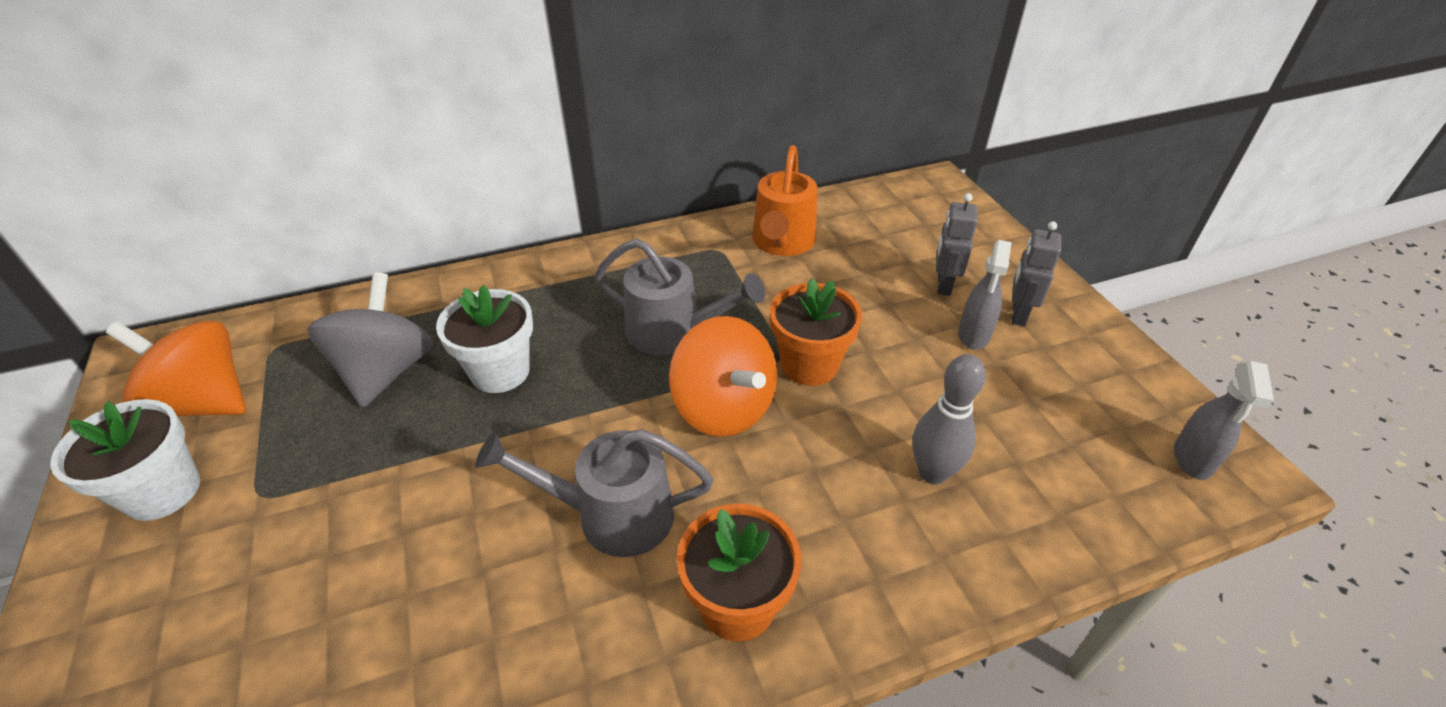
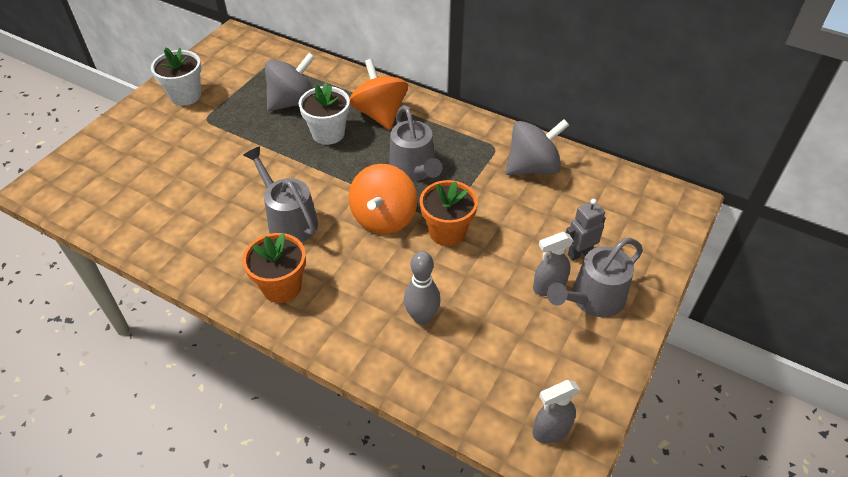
camera: 50 degrees right, 5 degrees up
(203, 402) = (229, 70): orange spinning top -> orange spinning top (380, 114)
(782, 242) = (532, 167): orange watering can -> grey spinning top
(1018, 314) = (592, 299): grey robot -> grey watering can

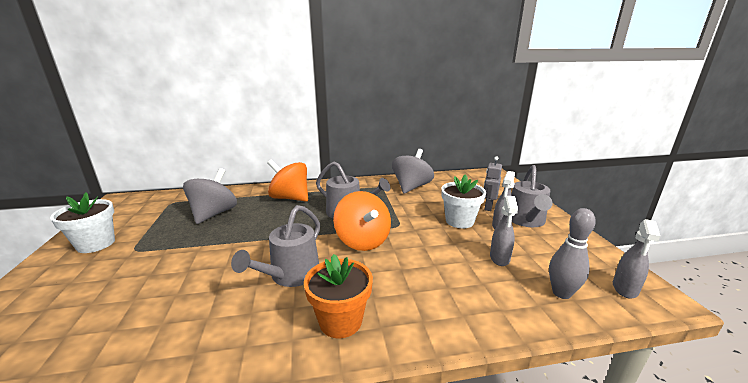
camera: 40 degrees left, 25 degrees down
(289, 220) = (290, 275): grey watering can -> grey watering can turned 75 degrees counterclockwise
(328, 133) = (263, 218): white flower pot -> white flower pot (459, 221)
(422, 317) = (466, 277): grey bowling pin -> grey bowling pin (561, 293)
(447, 232) = (411, 229): orange flower pot -> none
(483, 321) = (499, 258): none -> grey spray bottle

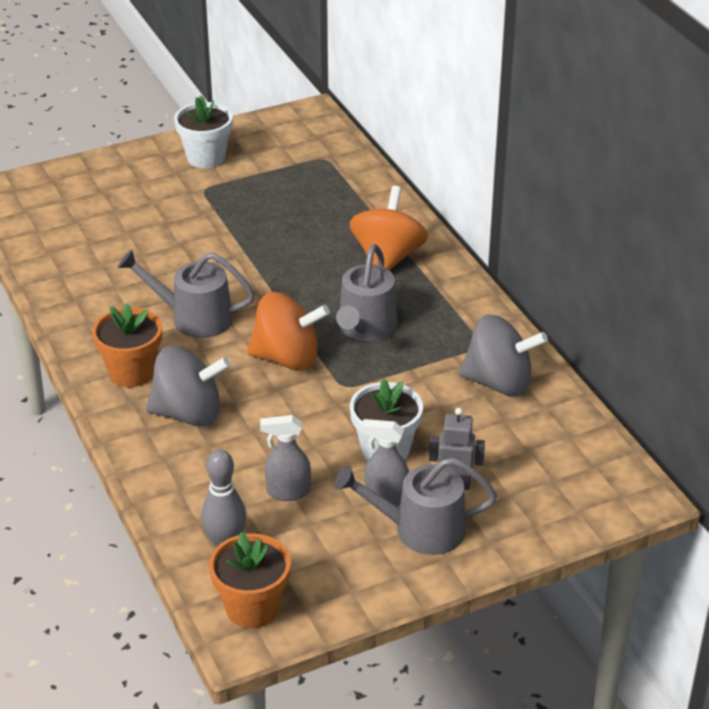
camera: 75 degrees right, 15 degrees up
(214, 214) = (307, 208): grey spinning top -> grey spinning top (188, 413)
(362, 241) = (287, 358): orange spinning top -> orange spinning top turned 135 degrees counterclockwise
(625, 289) = (252, 608): grey spray bottle -> orange flower pot

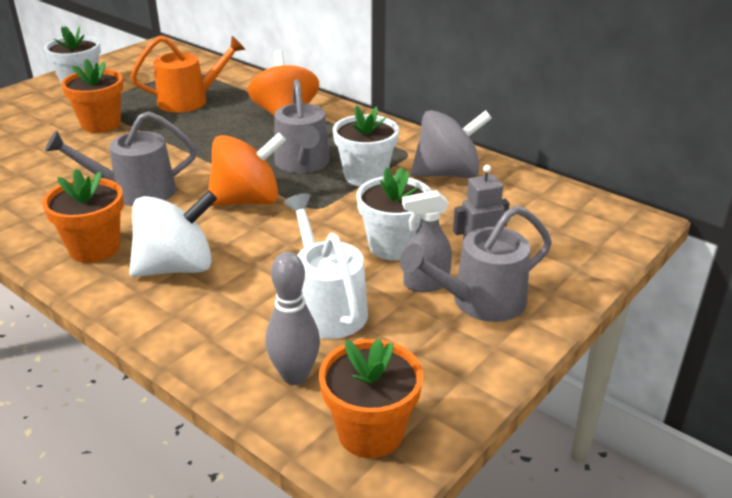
camera: 25 degrees left, 5 degrees down
(188, 413) = (177, 267): grey spinning top -> white spinning top
(201, 220) = (101, 124): none -> orange flower pot
(288, 492) = (326, 307): grey spray bottle -> white watering can
(303, 209) = (190, 100): none -> orange watering can
(416, 361) = (365, 176): none -> white flower pot

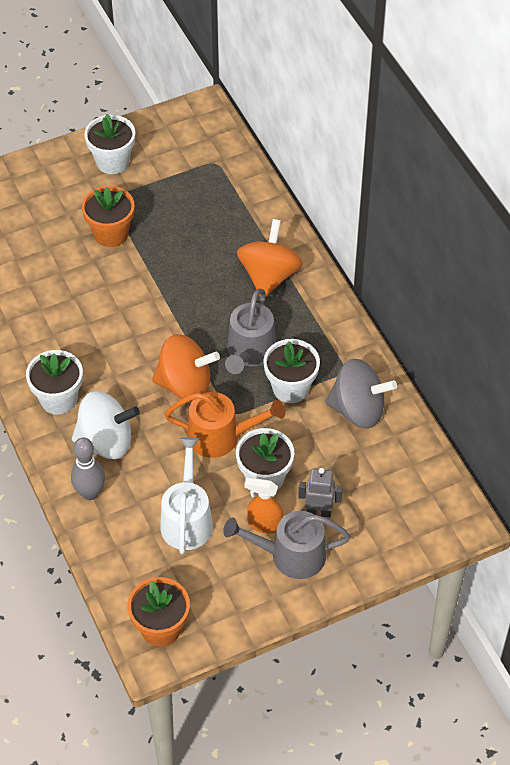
camera: 25 degrees right, 20 degrees up
(95, 248) = (58, 399): orange flower pot -> white flower pot
(135, 192) = (107, 342): grey watering can -> none
(190, 100) = (197, 221): orange watering can -> orange watering can (221, 436)
(295, 376) = (139, 569): grey bowling pin -> grey bowling pin (90, 493)
(425, 284) = (264, 524): grey spray bottle -> orange spray bottle

